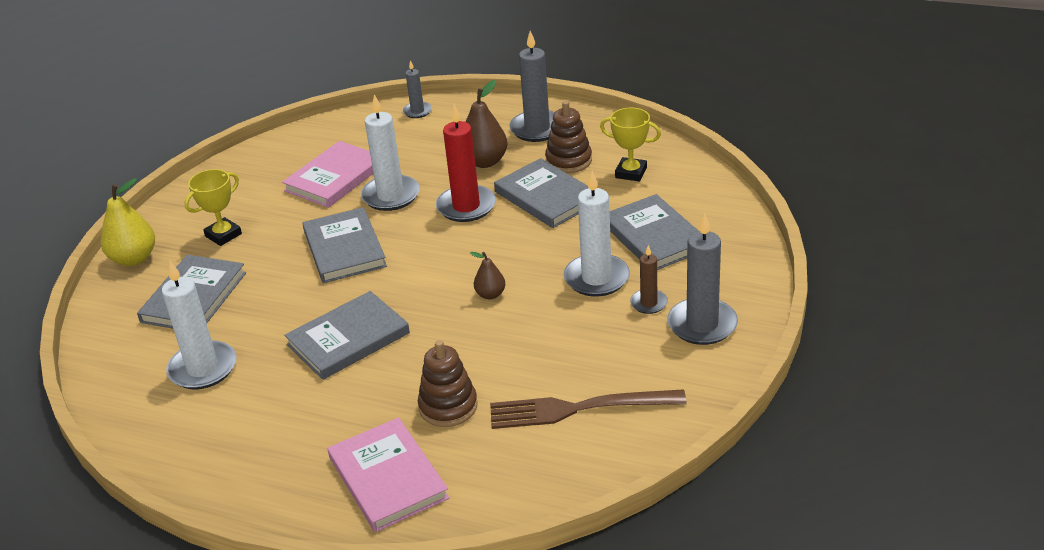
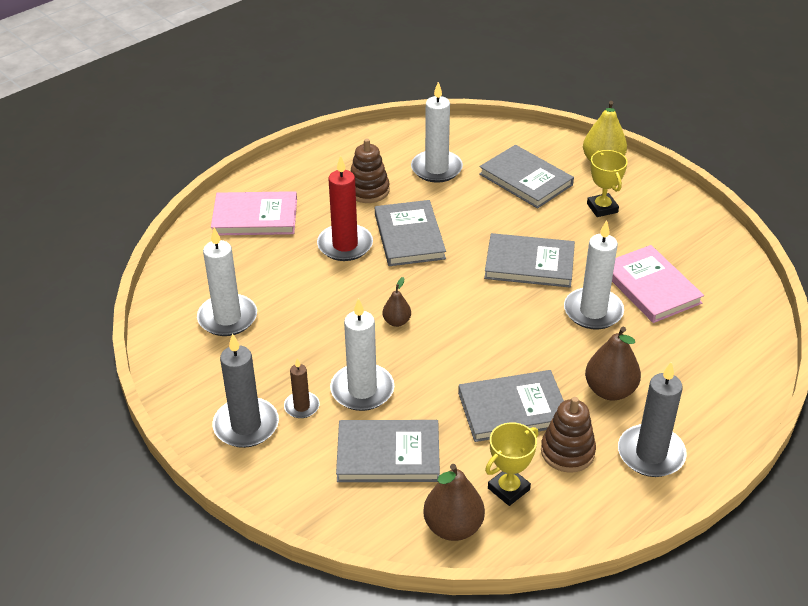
camera: 115 degrees right, 5 degrees up
(417, 111) = (750, 377): grey candle -> none
(448, 406) = (292, 260): brown stacking toy -> brown stacking toy (368, 190)
(466, 206) = (538, 351): red candle -> red candle (345, 245)
(578, 409) = (227, 318): brown fork -> white candle
(691, 183) = (453, 527): none -> brown pear

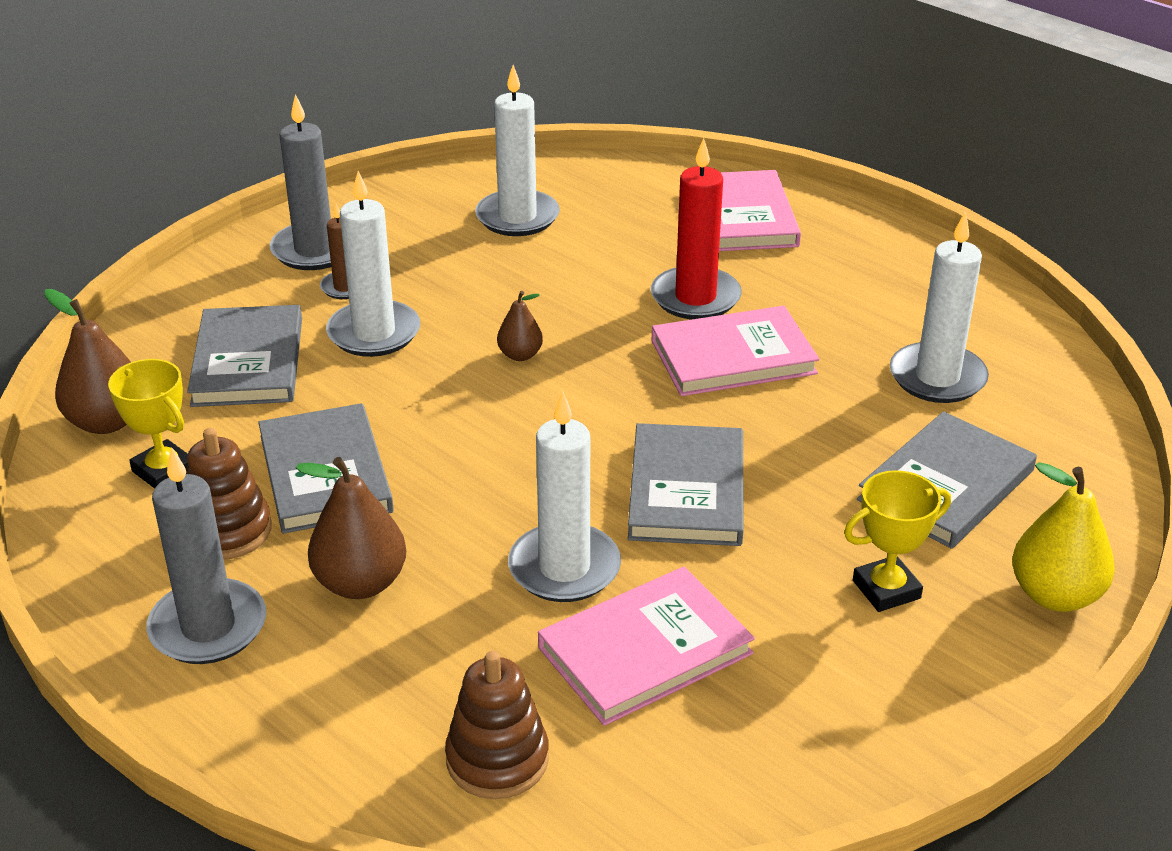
camera: 85 degrees right, 5 degrees down
(368, 190) = (846, 310): brown stacking toy -> brown stacking toy (497, 759)
(409, 236) = (733, 357): grey book -> pink book

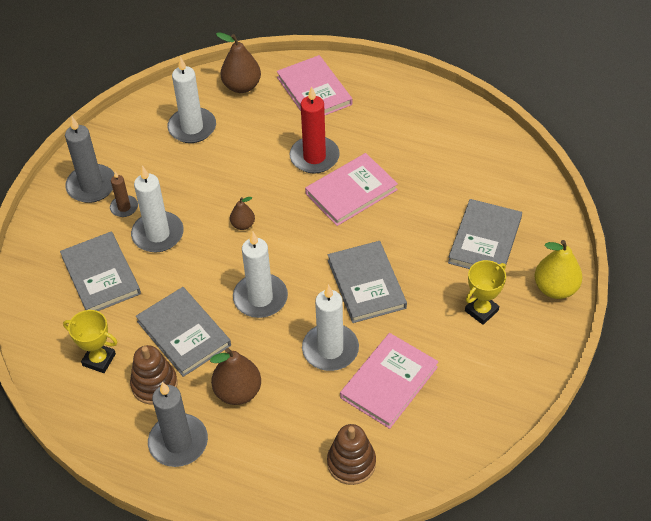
camera: 20 degrees left, 15 degrees up
(107, 422) = (49, 339): brown pear -> brown pear (242, 86)
(937, 377) = (455, 174): white candle -> white candle (260, 298)

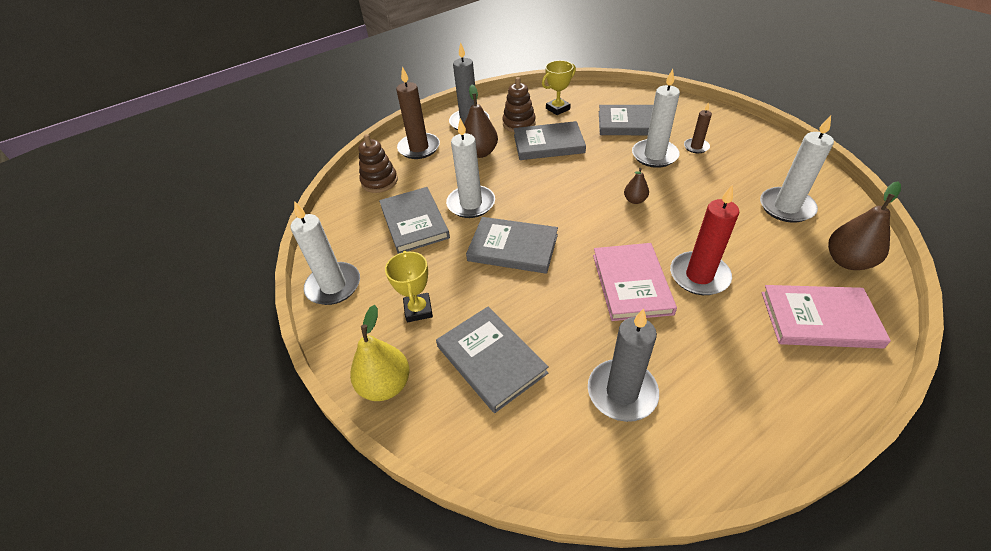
camera: 125 degrees right, 5 degrees down
(91, 186) = (731, 137): grey candle -> grey candle (622, 392)
(260, 298) = (549, 186): white candle -> white candle (333, 286)
(265, 465) = (419, 148): none -> brown candle
(389, 382) = (414, 222): pink book -> grey book

